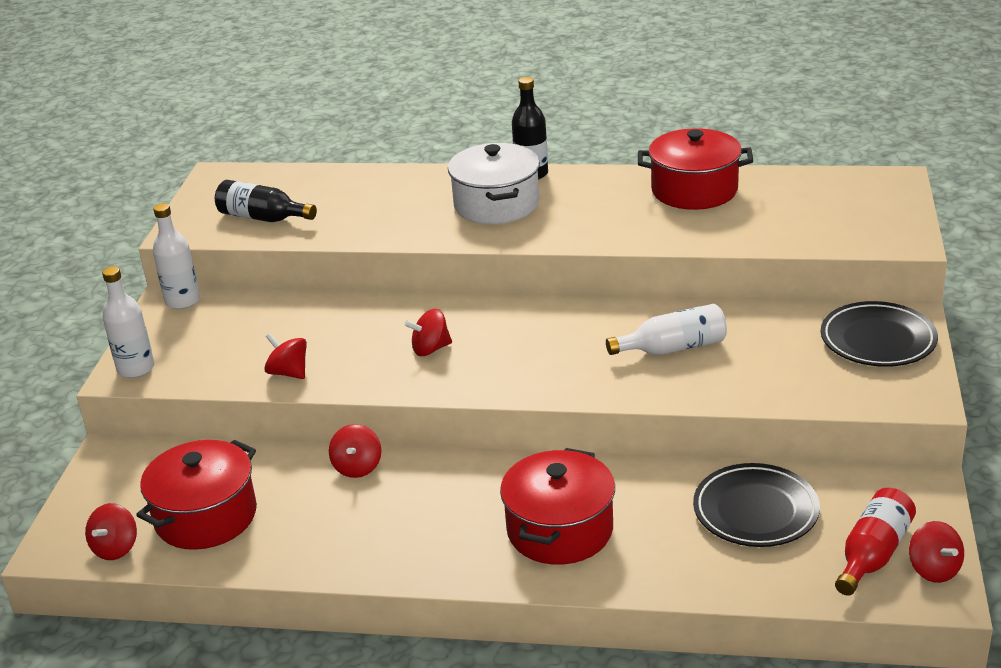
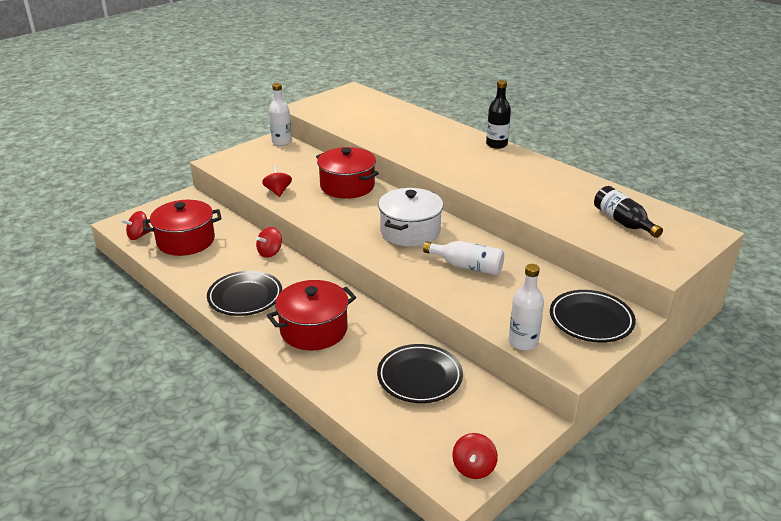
camera: 35 degrees right, 0 degrees up
(136, 368) = (224, 161): white bottle -> white bottle (523, 342)
(263, 218) = (343, 115): black bottle -> black bottle (623, 222)
(411, 541) = (245, 297): none -> black plate
(430, 349) = (351, 210): red spinning top -> none
(496, 204) = (456, 151): white pot -> white pot (410, 231)
(694, 190) = (573, 187): red pot -> red pot (347, 186)
(872, 554) = (450, 438): red bottle -> none

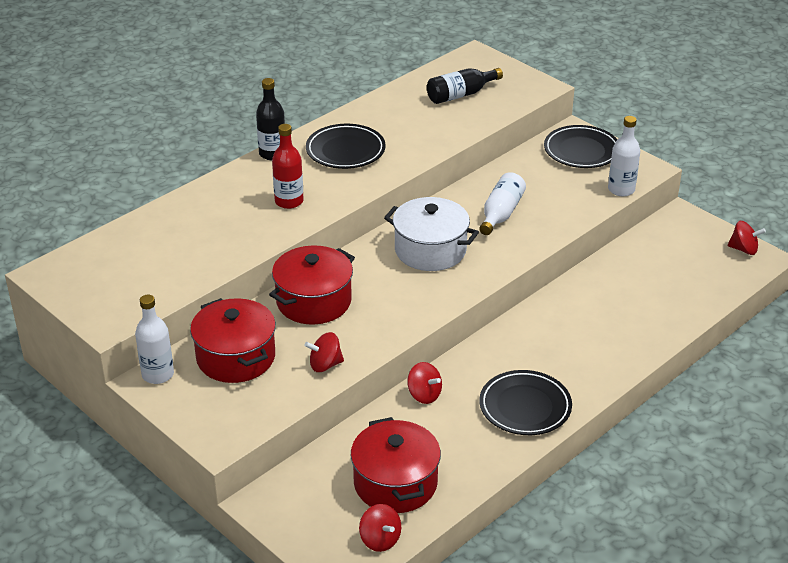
camera: 90 degrees left, 5 degrees up
(313, 330) = (579, 347): red pot -> red pot (236, 357)
(419, 377) = (640, 275): black plate -> black plate (345, 151)
(433, 152) = (289, 201): none -> red bottle

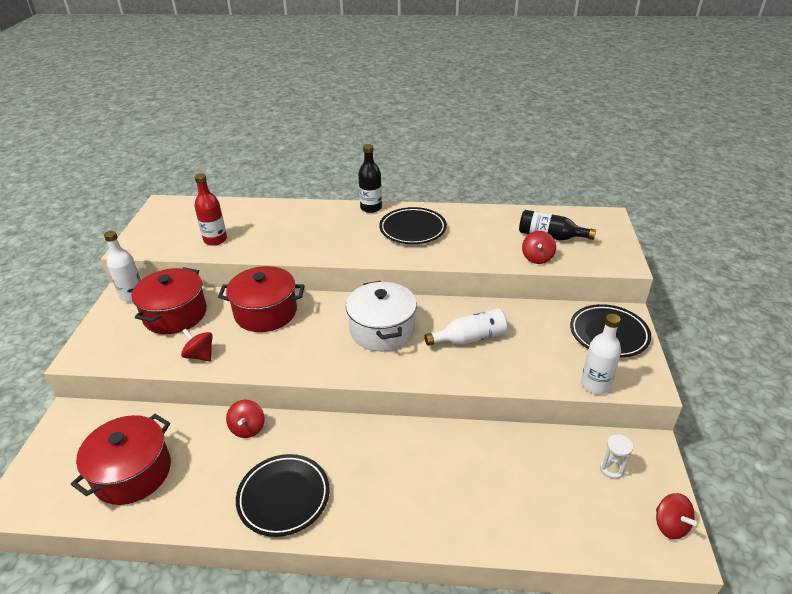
camera: 50 degrees right, 0 degrees up
(289, 201) = (328, 239): red bottle -> red bottle (215, 240)
(380, 540) = (60, 503): red spinning top -> red spinning top (537, 258)
(678, 242) = (611, 469): none -> white hourglass

